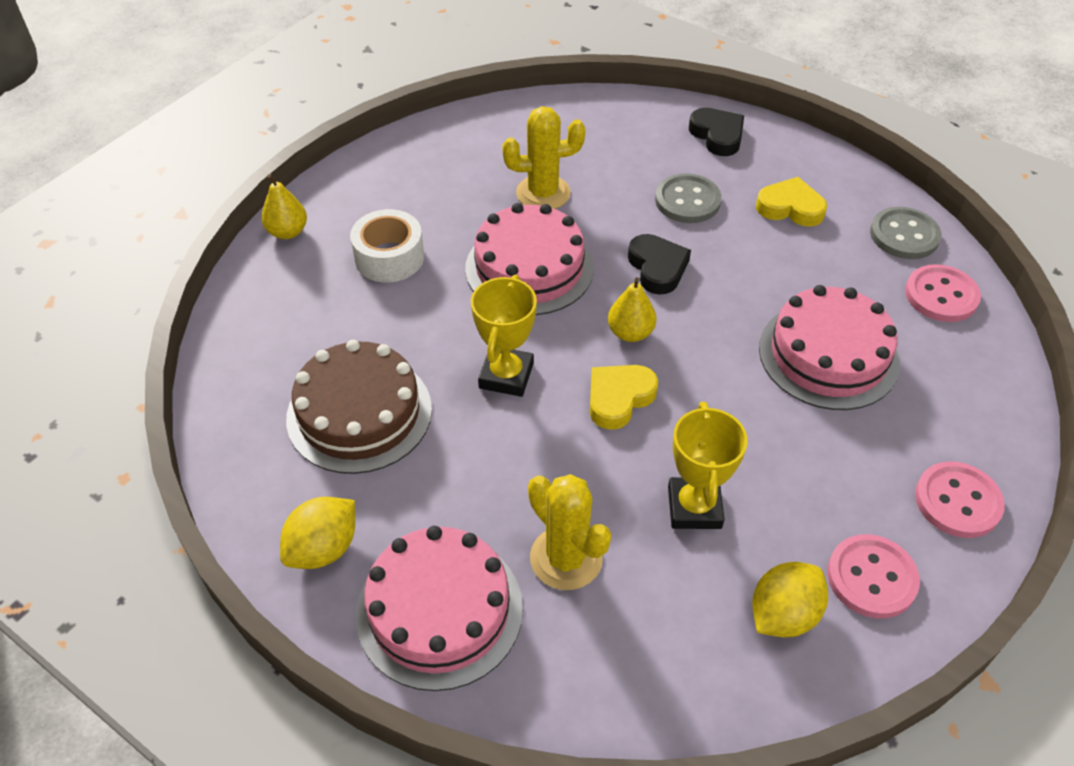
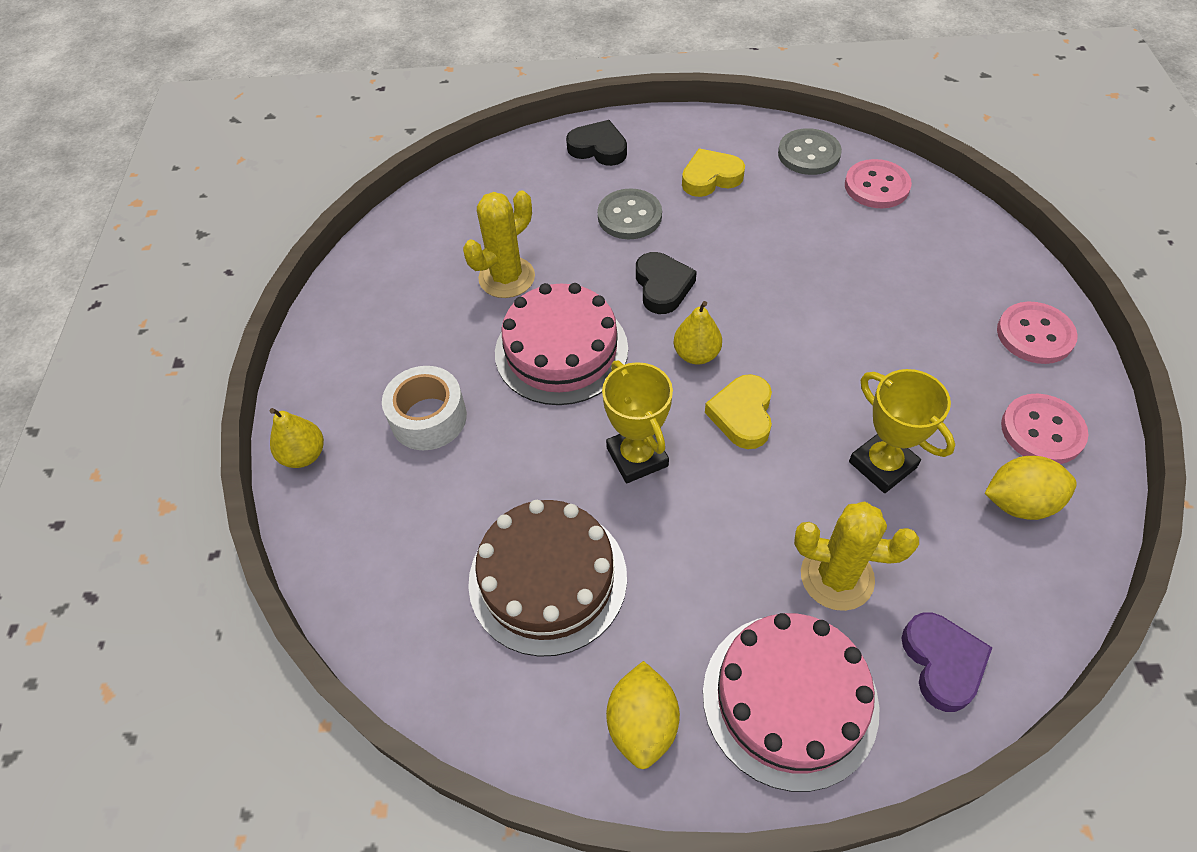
camera: 35 degrees left, 5 degrees up
(581, 675) = (942, 663): none -> purple heart
(657, 268) = (662, 286): black heart -> black heart turned 45 degrees clockwise
(783, 615) = (1019, 502): yellow lemon -> yellow lemon turned 75 degrees clockwise
(828, 355) = (851, 279): pink cake -> none

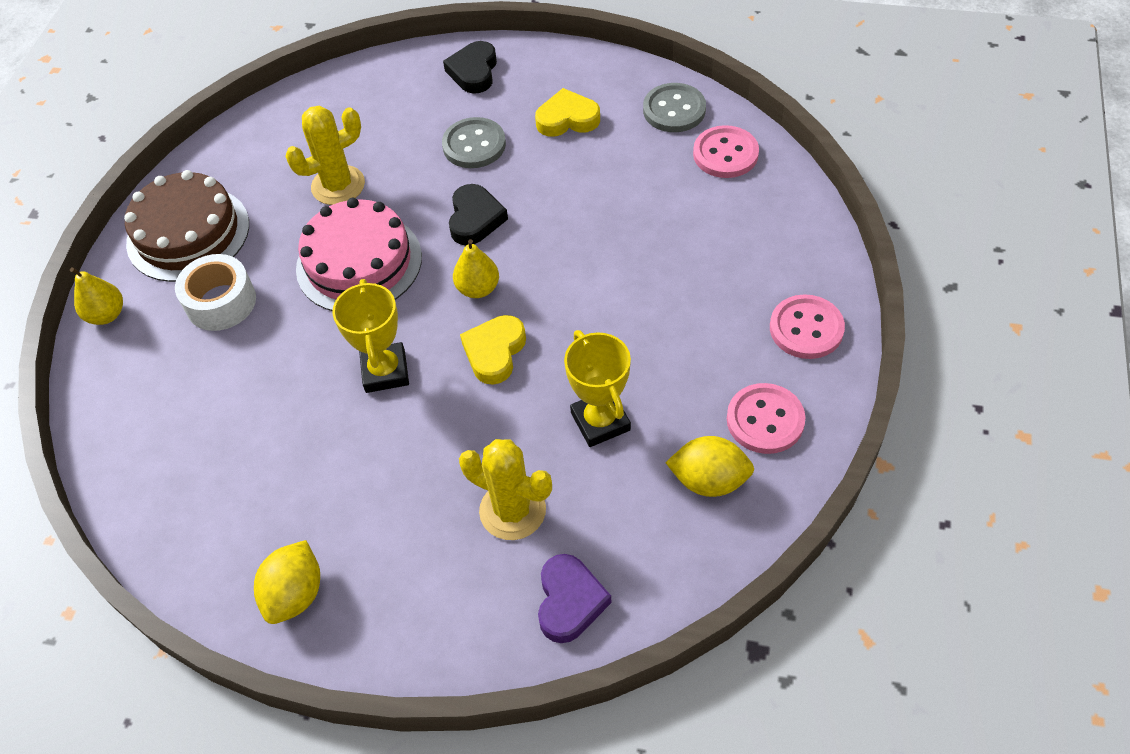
camera: 15 degrees right, 0 degrees up
(547, 579) = (266, 460): brown cake -> brown cake (188, 233)
(598, 148) = (474, 72): black heart -> black heart turned 120 degrees counterclockwise
(789, 699) = (425, 601): pink cake -> none

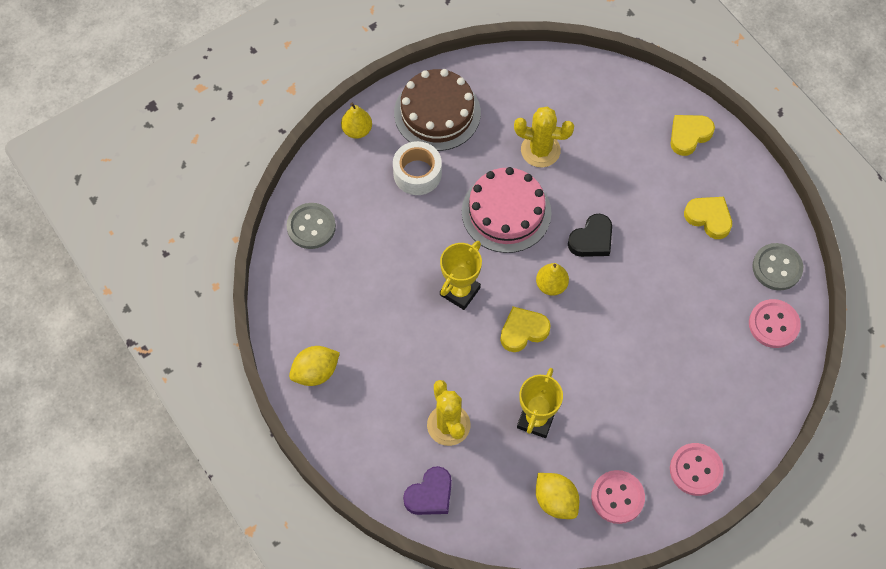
camera: 40 degrees right, 10 degrees up
(474, 72) = (689, 135): black heart -> yellow heart
(474, 145) = (639, 189): grey button -> grey button (311, 227)

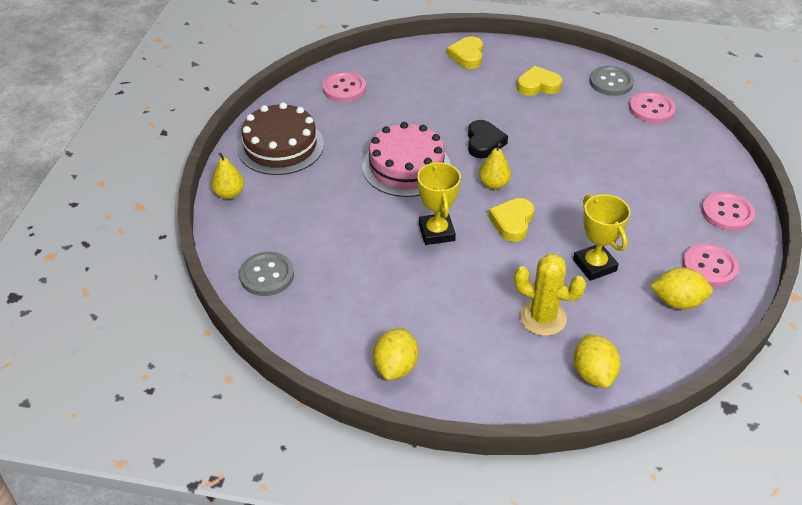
camera: 45 degrees left, 20 degrees down
(417, 173) = (311, 188): white tape -> none
(430, 494) = (593, 374): purple heart -> yellow lemon
(540, 150) = (383, 120): yellow cactus -> none
(547, 90) = (344, 88): none -> pink button

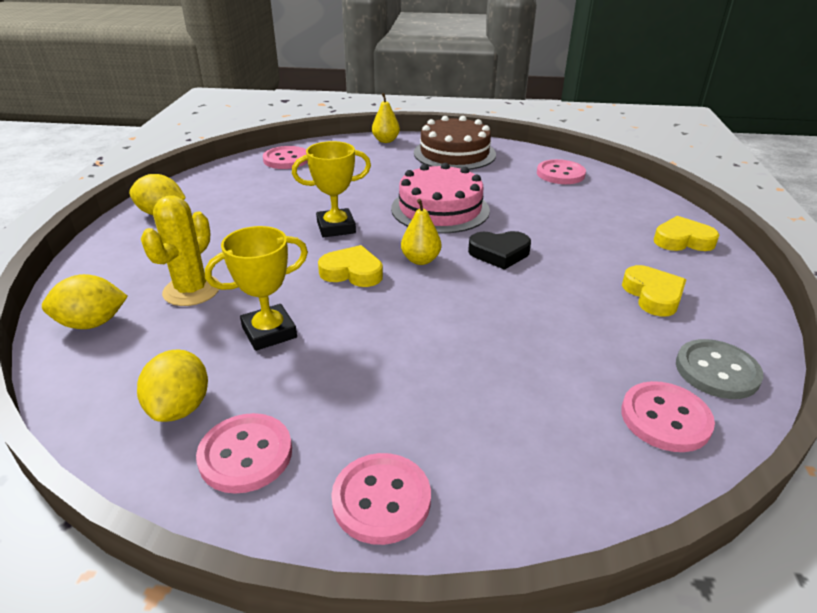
camera: 85 degrees right, 10 degrees down
(267, 275) = (286, 159): grey button -> pink button

